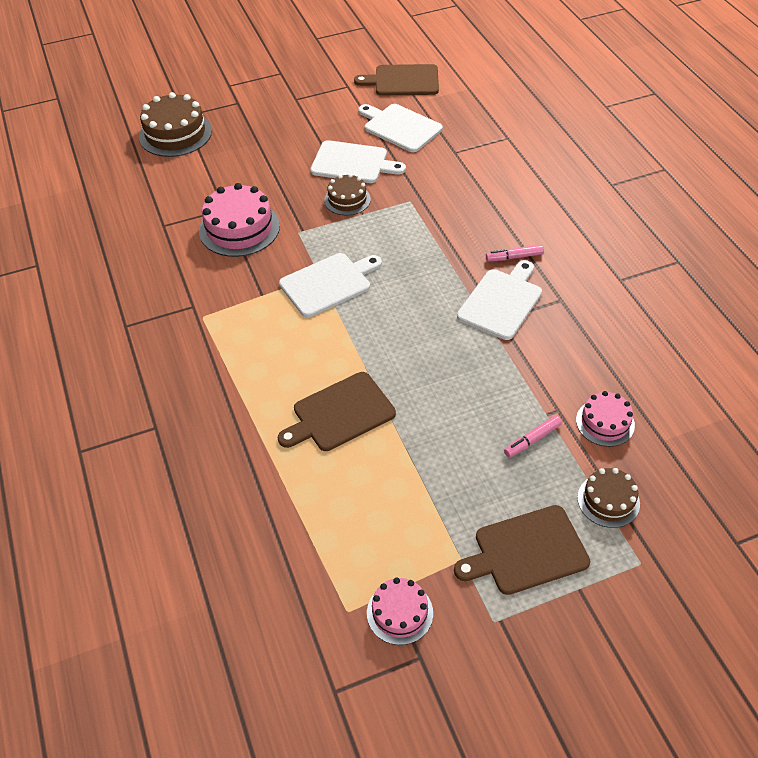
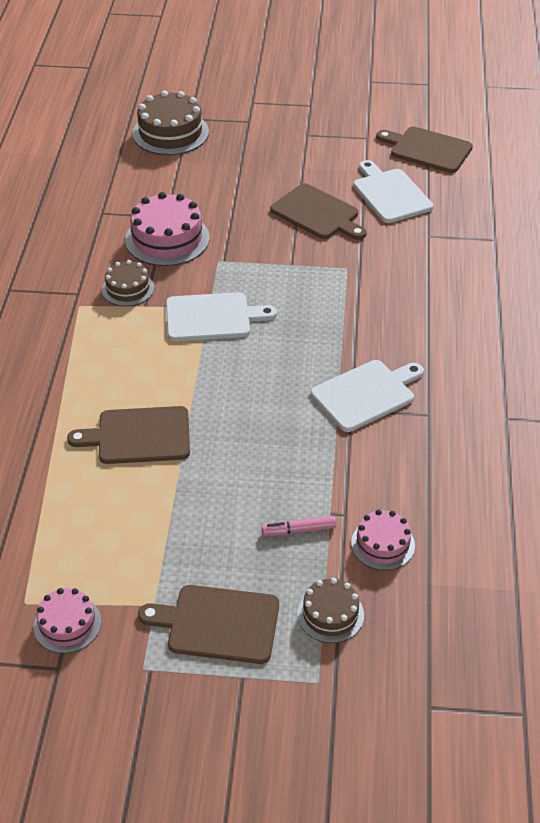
camera: 25 degrees right, 5 degrees down
(347, 199) = (286, 246): brown cake -> brown cake (128, 289)
(353, 163) = (317, 214): white cutting board -> brown cutting board
(514, 257) = (411, 357): pink marker -> none

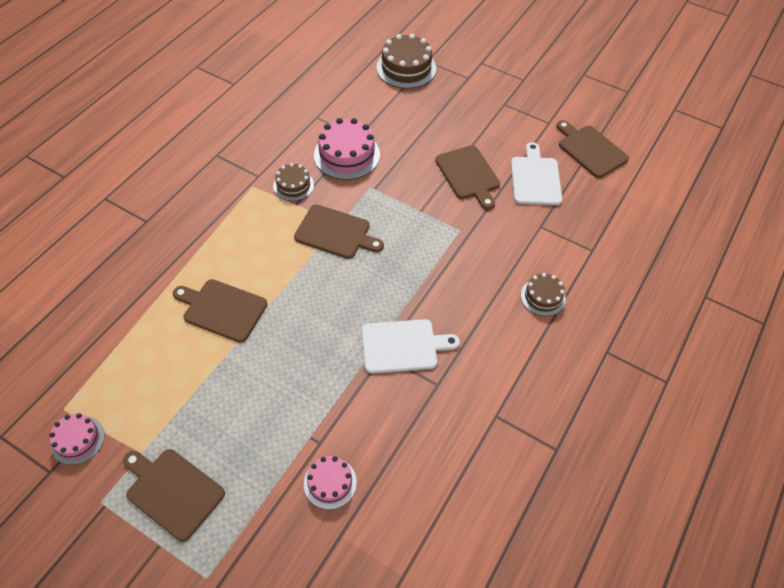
camera: 25 degrees right, 10 degrees up
(212, 317) = (335, 233): white cutting board -> brown cutting board
(298, 530) = (278, 441): pink marker -> none
(330, 614) = (253, 524): brown cake -> brown cake (543, 297)

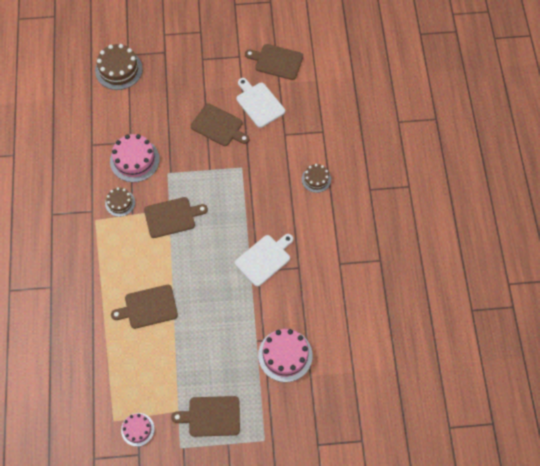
camera: 35 degrees left, 10 degrees up
(330, 483) = (285, 355): pink cake -> pink cake, size x1.69

